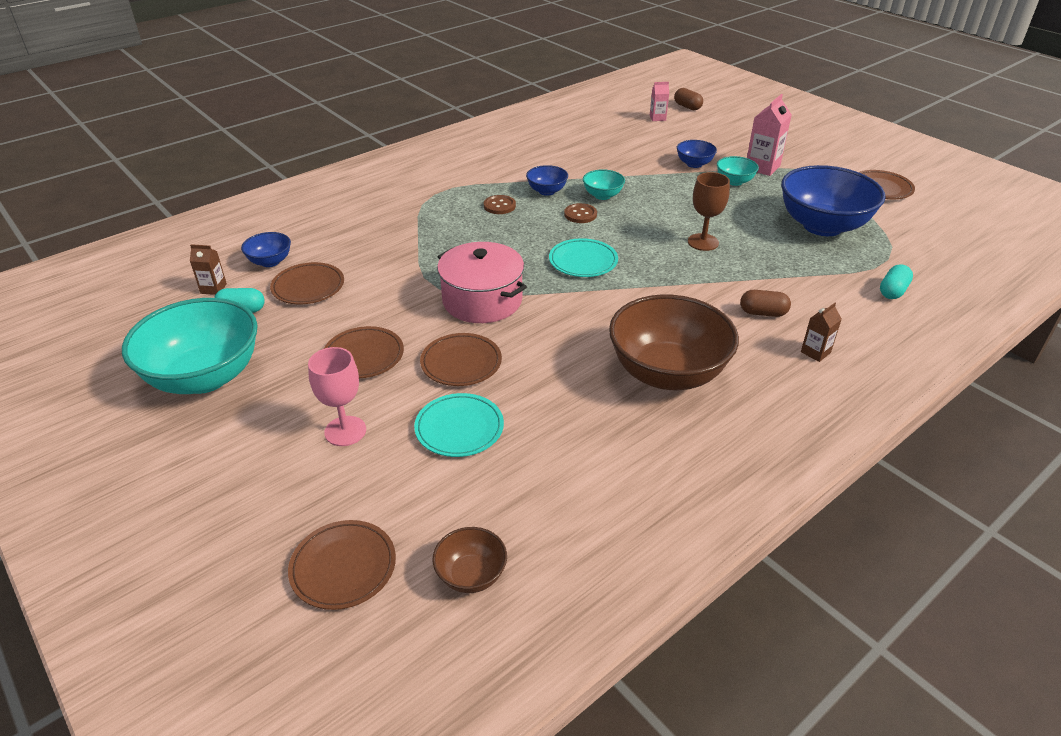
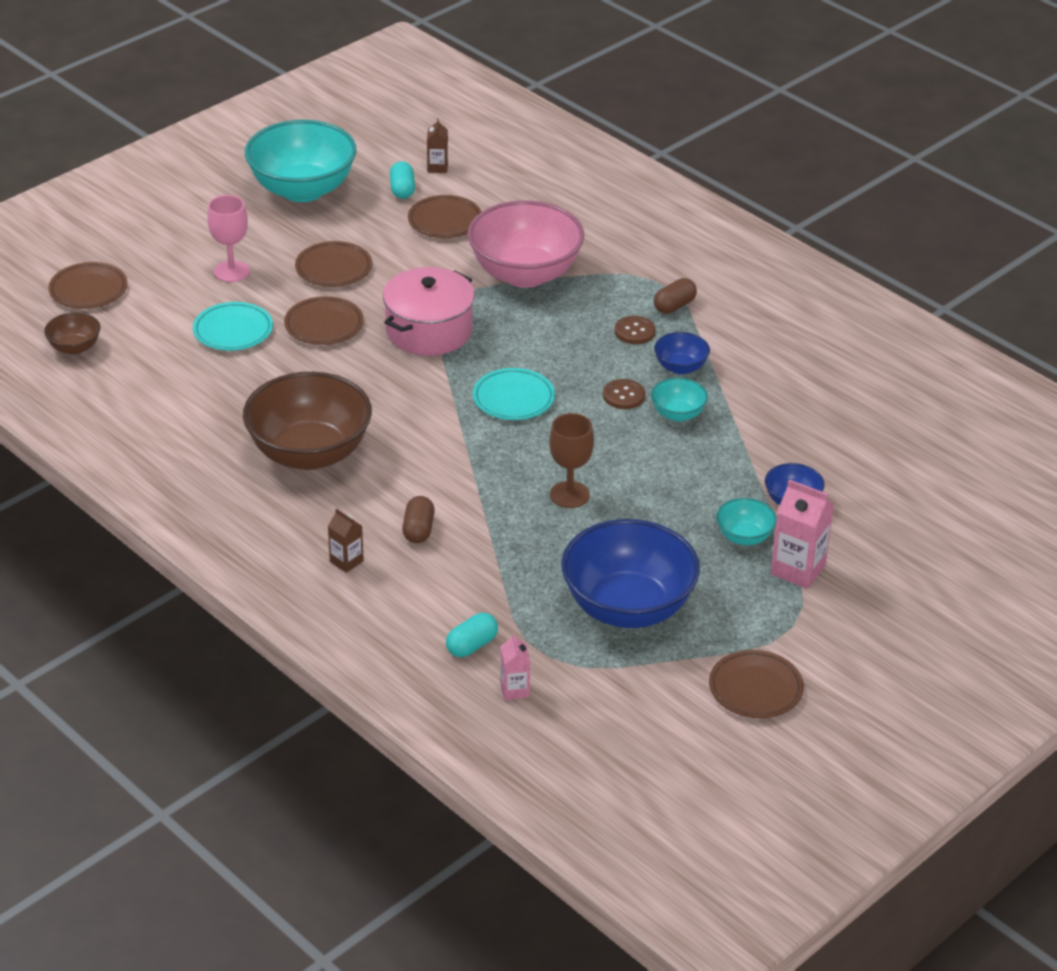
camera: 85 degrees right, 0 degrees up
(270, 262) = (489, 191): blue bowl -> none
(408, 249) = (525, 274): none -> pink bowl
(657, 118) = (950, 472): pink carton -> pink carton (514, 689)
(687, 107) = (1007, 507): brown capsule -> brown capsule (674, 306)
(892, 291) = (472, 645): turquoise capsule -> turquoise capsule turned 75 degrees counterclockwise

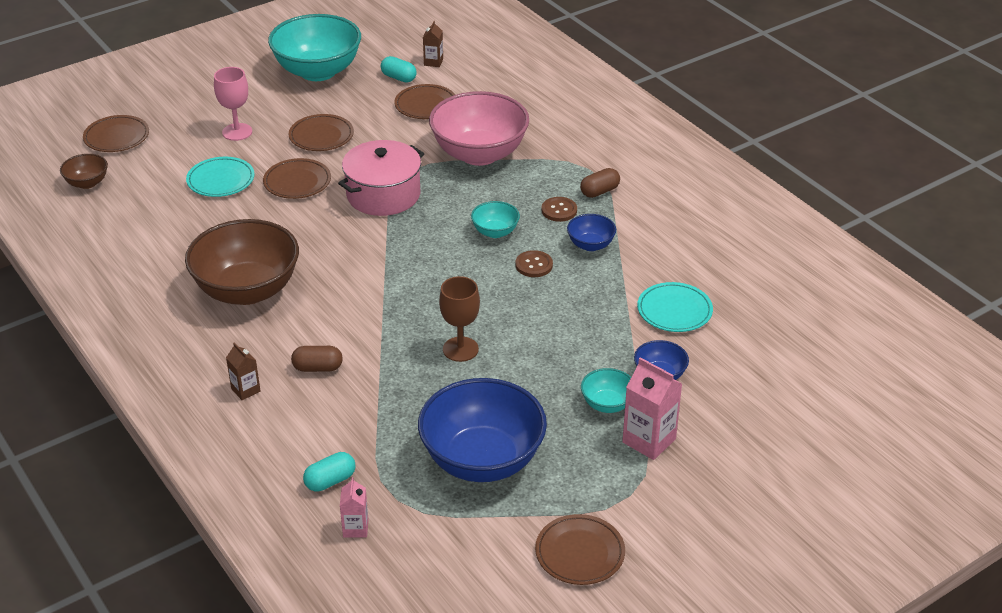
camera: 10 degrees right, 0 degrees up
(402, 190) = (399, 78): turquoise capsule -> turquoise capsule turned 60 degrees counterclockwise
(418, 530) = (318, 368): brown capsule -> brown capsule turned 75 degrees clockwise
(513, 398) = (437, 259): turquoise plate -> turquoise plate (674, 311)
(678, 414) = (577, 286): turquoise bowl -> turquoise bowl (495, 232)

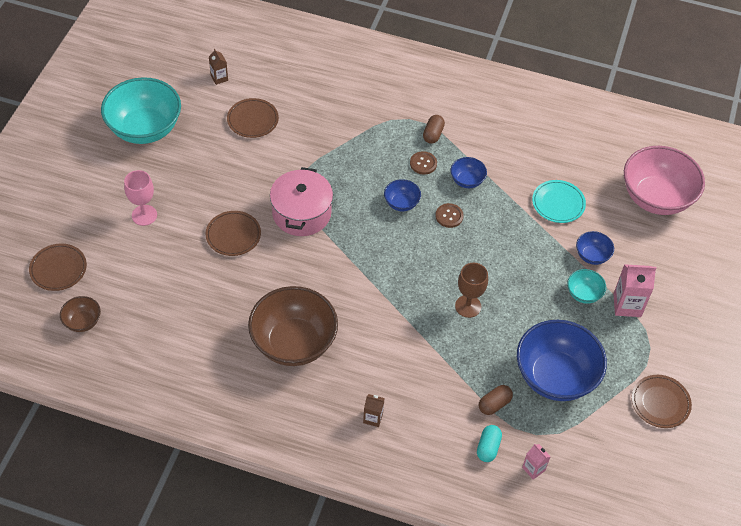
camera: 40 degrees left, 15 degrees up
(221, 180) = (178, 264): turquoise plate -> none
(318, 368) = (399, 373): brown capsule -> brown capsule (494, 404)
(321, 136) = (208, 186): brown plate -> none
(399, 78) = (209, 105): turquoise capsule -> none
(479, 154) = (329, 144): pink bowl -> pink bowl (656, 198)
(495, 232) = (401, 203): turquoise bowl -> blue bowl

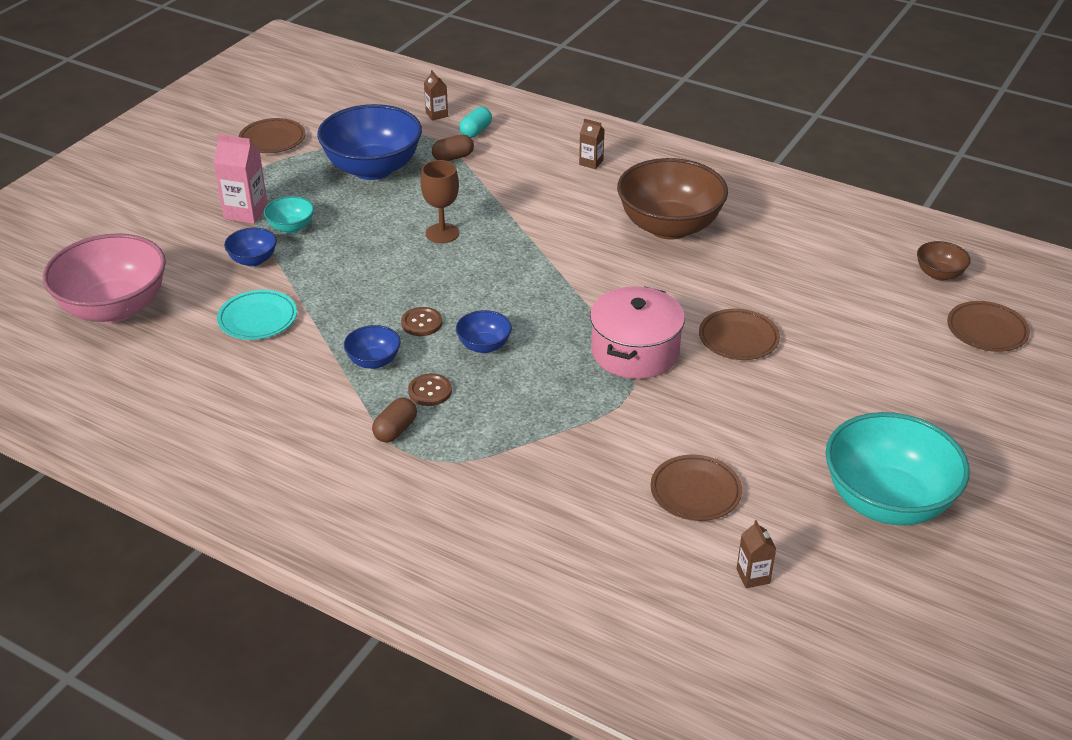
camera: 165 degrees left, 15 degrees down
(144, 215) = (872, 377): pink goblet -> none
(533, 469) = (436, 114): pink carton -> brown carton

